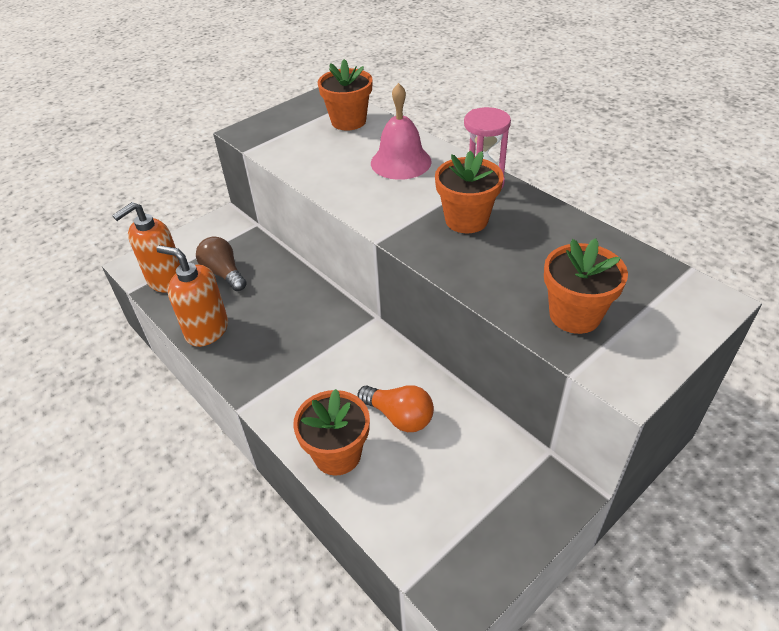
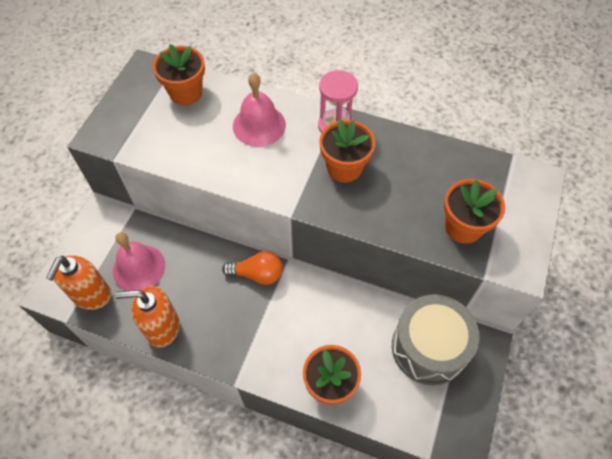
camera: 30 degrees left, 15 degrees up
(223, 273) = (139, 268): brown light bulb -> pink bell
(399, 416) = (354, 335): orange light bulb -> orange light bulb (257, 274)
(483, 466) = (429, 347): none -> grey drum

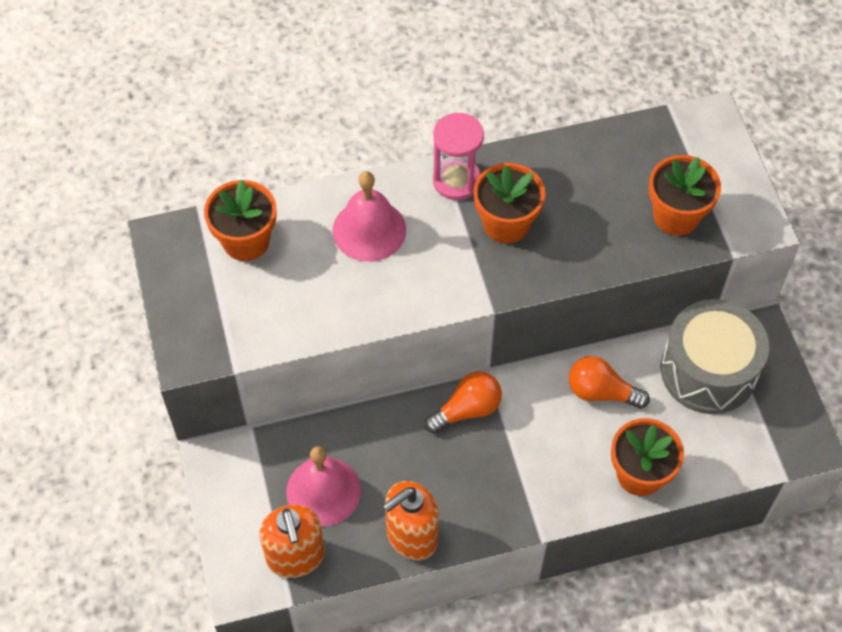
camera: 35 degrees left, 0 degrees up
(347, 316) = (601, 392): none -> orange light bulb

